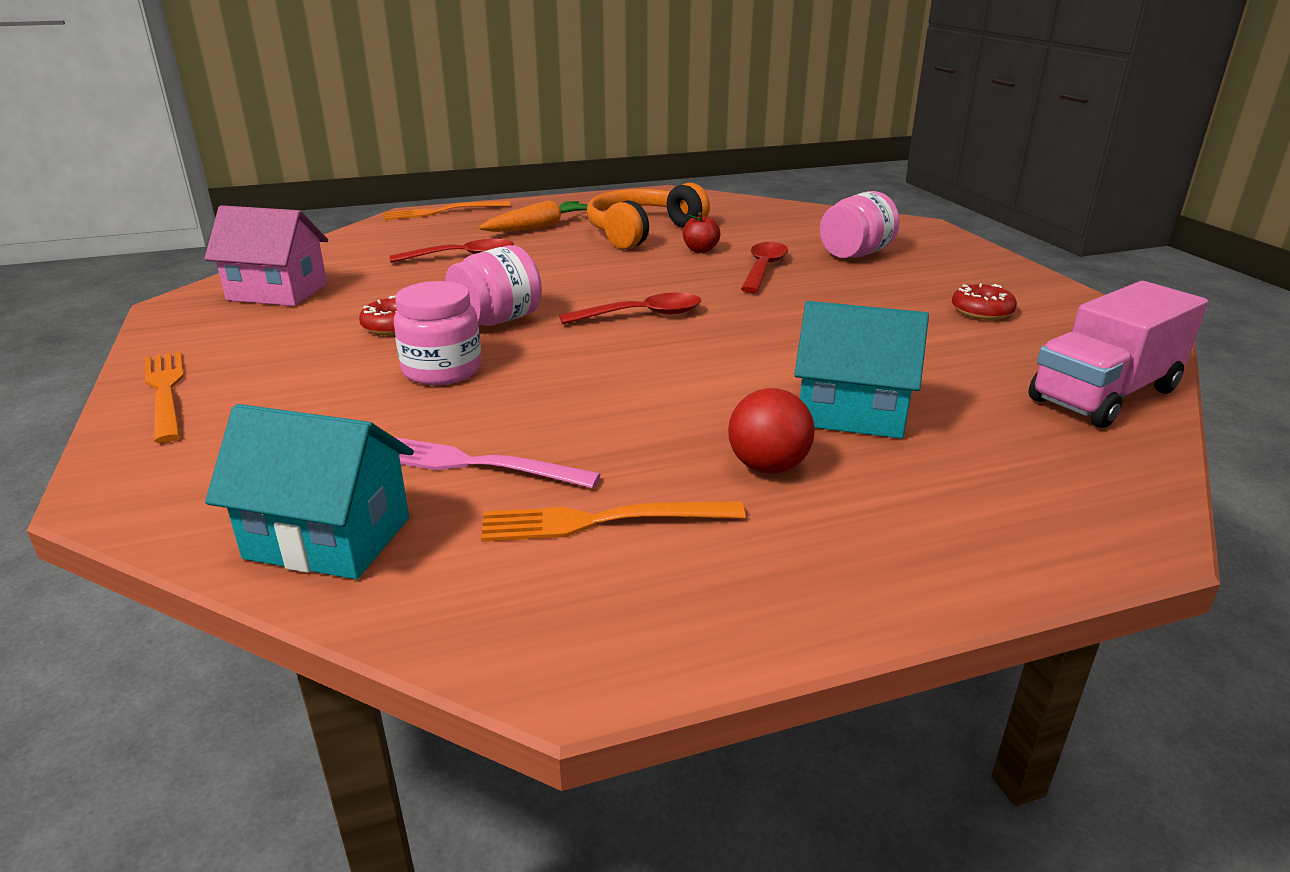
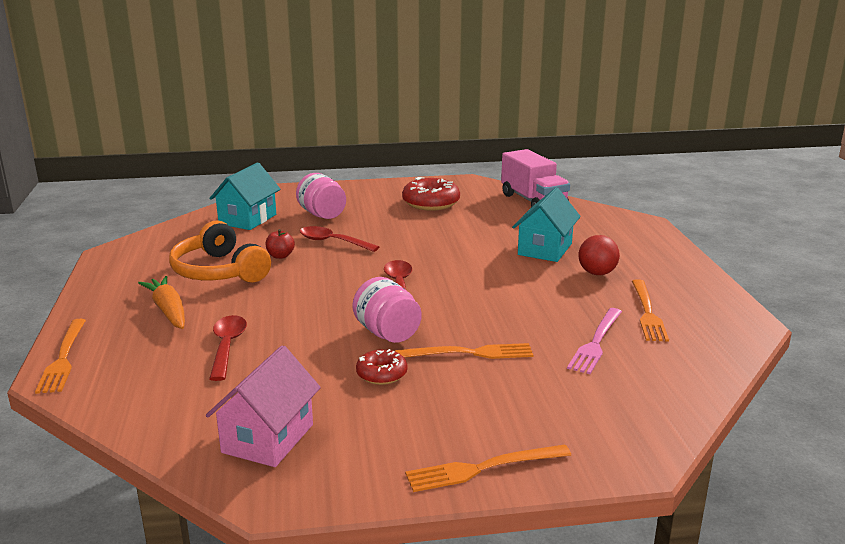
camera: 80 degrees left, 5 degrees down
(328, 538) = (673, 381): turquoise house -> turquoise house (247, 219)
(442, 370) = (470, 353): pink jar -> orange fork
(982, 311) = (431, 203): red donut -> red donut, size x1.71

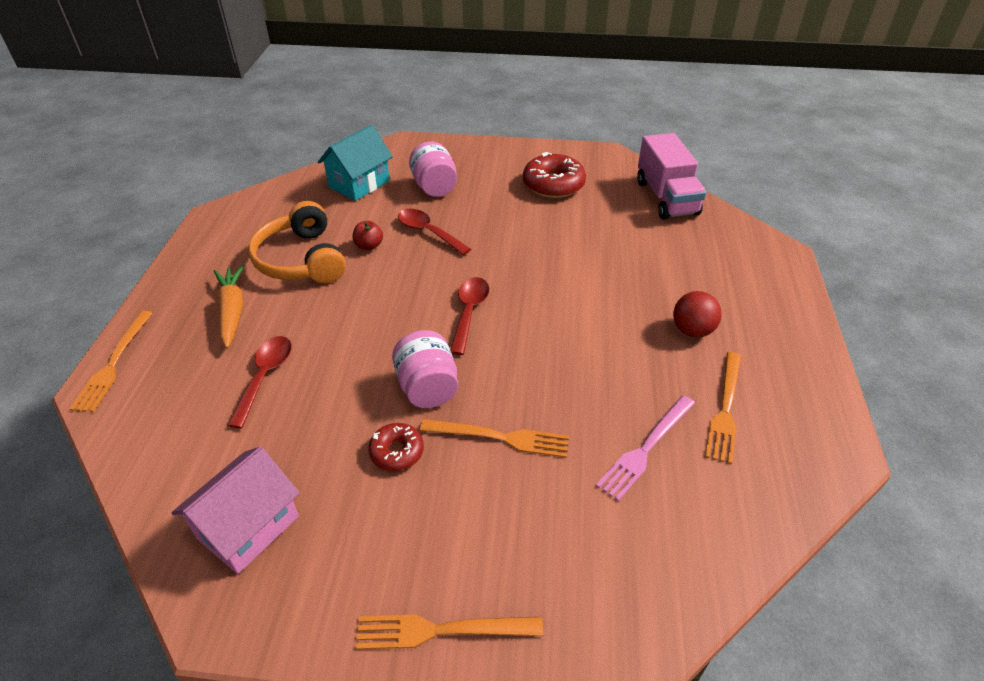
camera: 15 degrees right, 20 degrees up
(545, 249) = (648, 280): turquoise house -> none

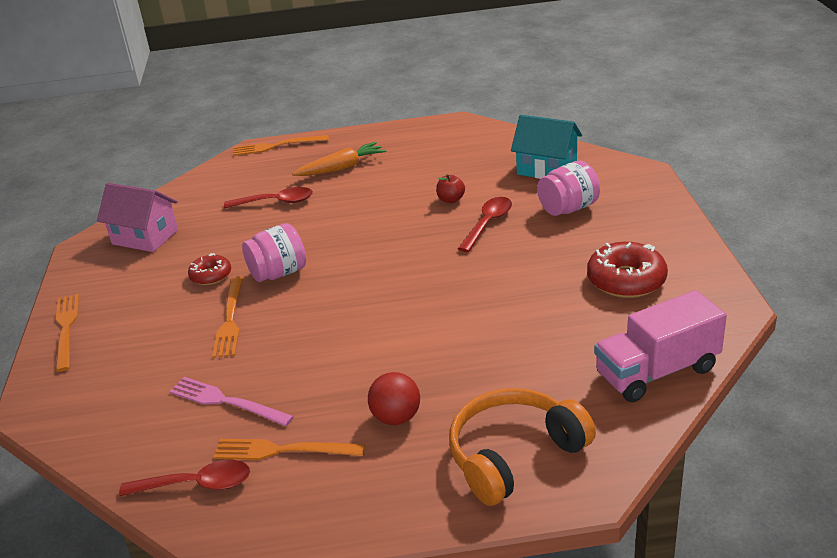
camera: 80 degrees right, 10 degrees down
(302, 260) = (416, 175): orange headphones -> orange headphones (514, 455)
(469, 312) = (377, 272): red spoon -> red spoon (197, 484)

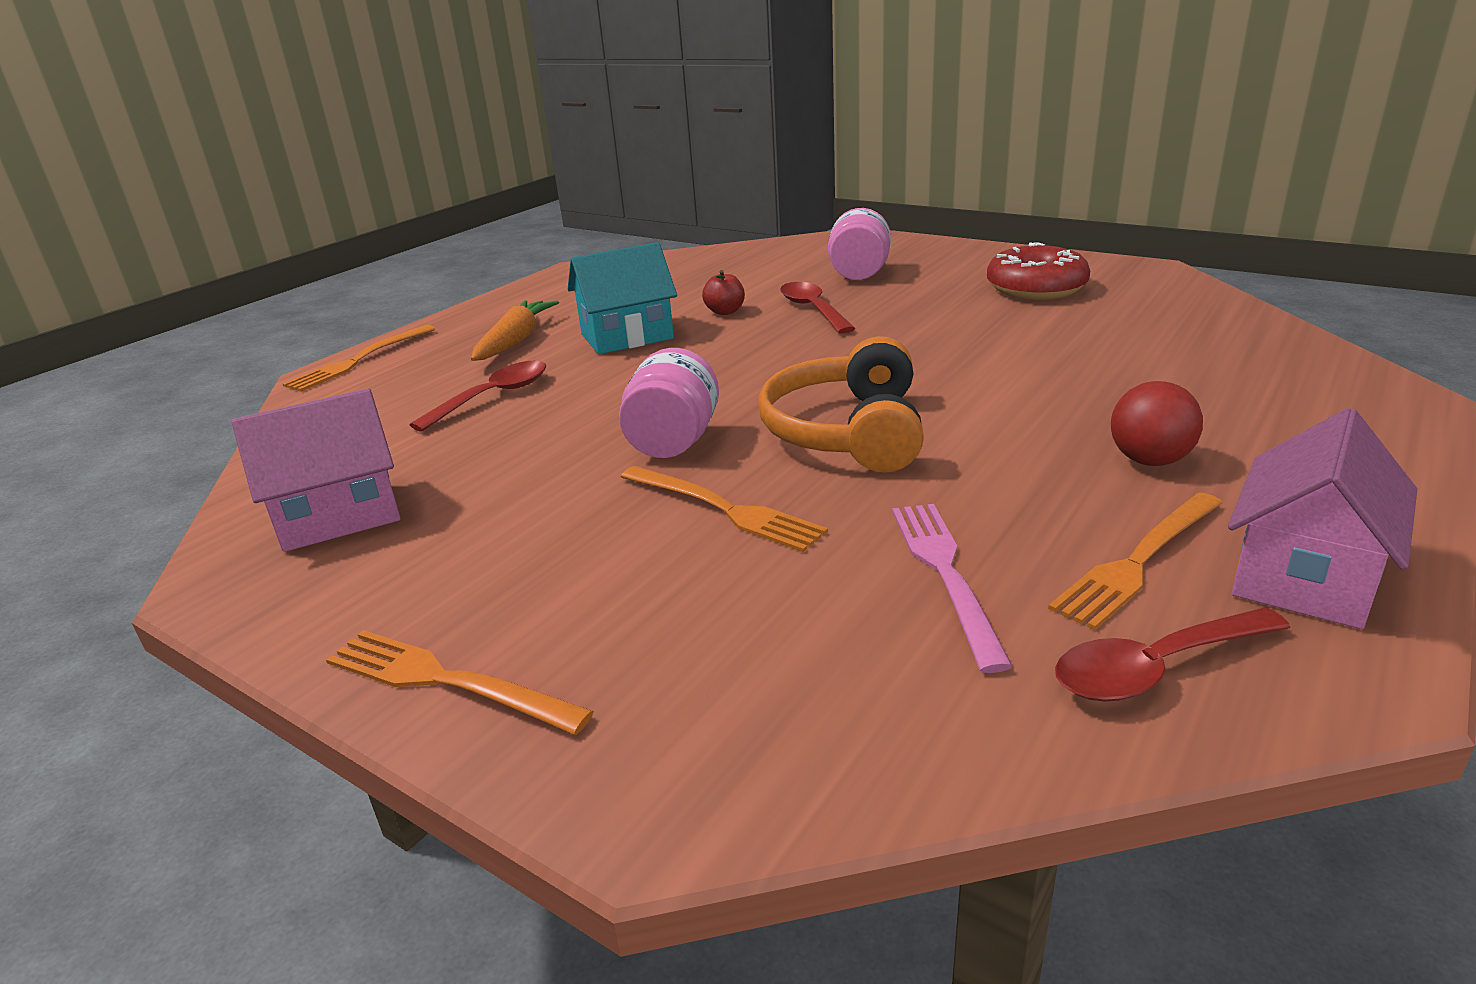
camera: 50 degrees left, 5 degrees down
(197, 484) = (1155, 668): red spoon -> red spoon turned 150 degrees counterclockwise
(211, 275) = (573, 491): red donut -> none
(226, 402) = (945, 573): pink fork -> pink fork turned 105 degrees clockwise
(311, 504) = (1304, 576): none -> pink house
(514, 455) = (1308, 418): orange headphones -> orange headphones (847, 432)
(547, 168) = (764, 262): turquoise house -> turquoise house (627, 336)
(656, 371) = (1220, 319): pink truck -> none

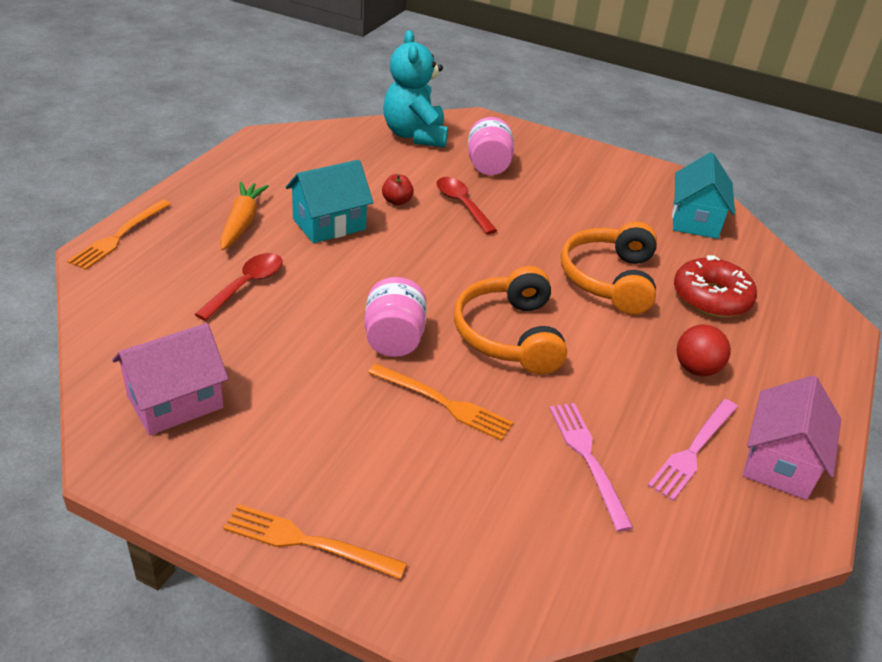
camera: 15 degrees left, 10 degrees up
(768, 255) = (415, 135): none -> turquoise teddy bear
(1016, 369) = (609, 279): none -> orange headphones
(1036, 288) = (614, 195): red donut -> red donut (711, 298)
(1138, 561) = (693, 450): orange fork -> pink fork
(1155, 668) = (705, 527): red spoon -> none
(1157, 305) = (695, 220): none -> turquoise house

